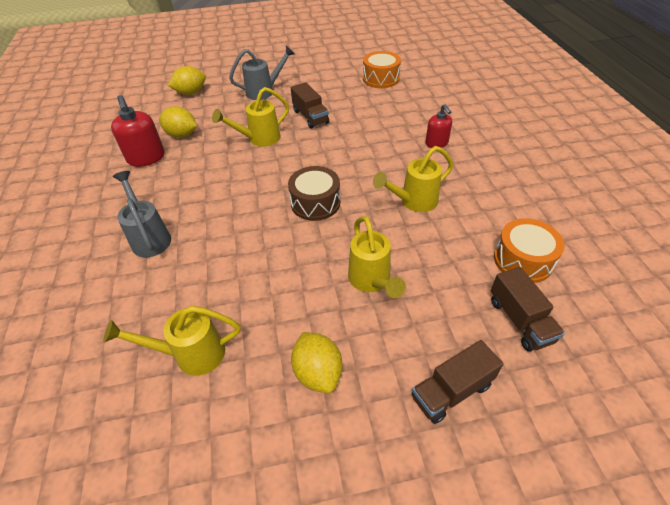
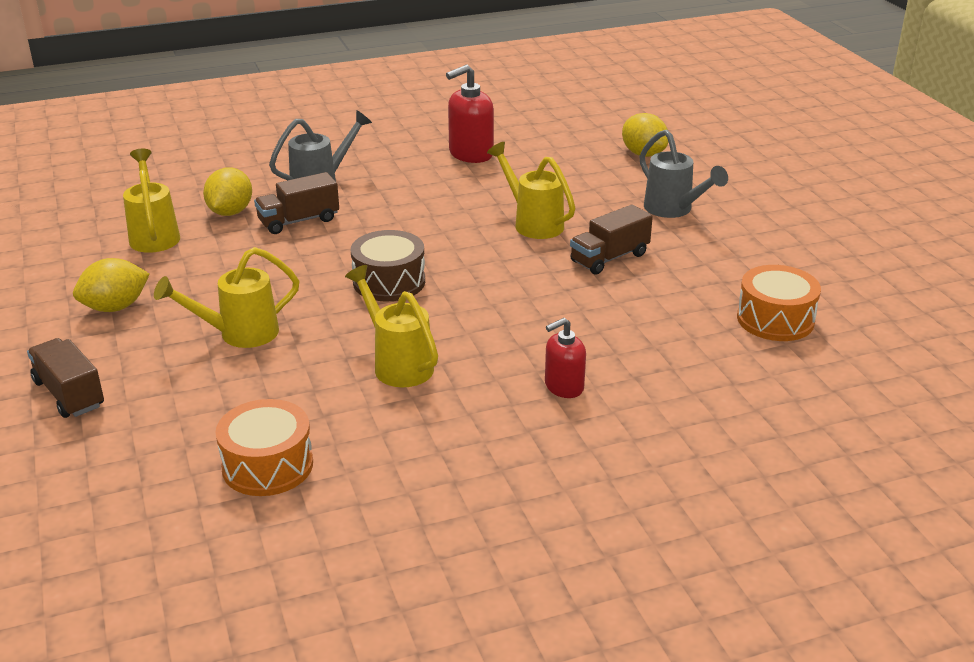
camera: 80 degrees right, 15 degrees down
(182, 135) = (529, 166): yellow lemon -> yellow lemon (230, 212)
(520, 320) = (157, 453): brown truck -> brown truck (298, 221)

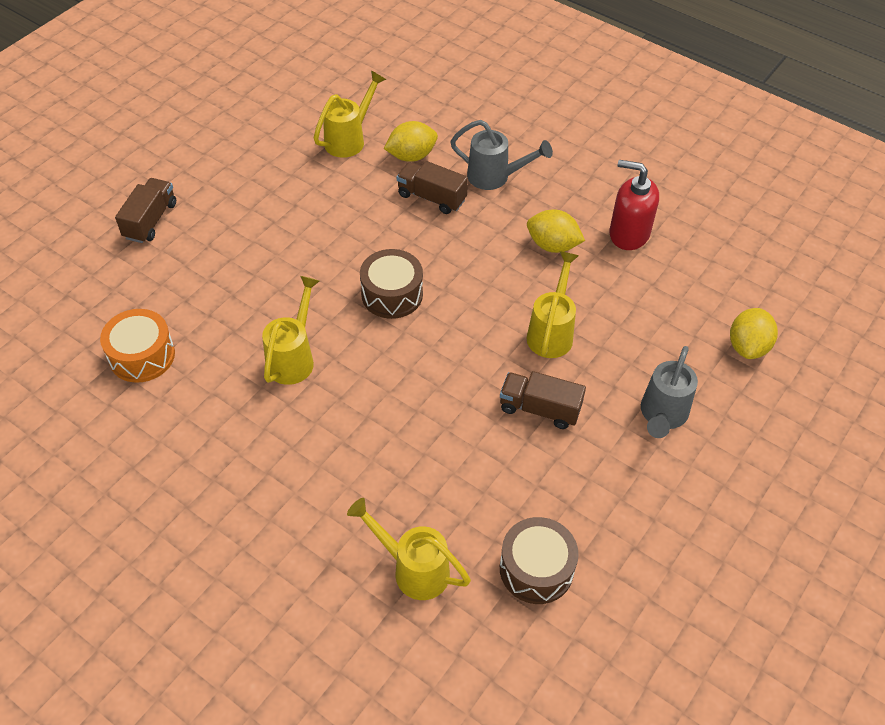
camera: 55 degrees right, 20 degrees up
(115, 307) = (252, 179): yellow lemon -> yellow lemon (552, 245)
(238, 334) = (267, 256): yellow watering can -> yellow watering can (412, 569)
(563, 387) = (333, 468): red soap dispenser -> none
(775, 319) = (536, 569): orange drum -> brown drum

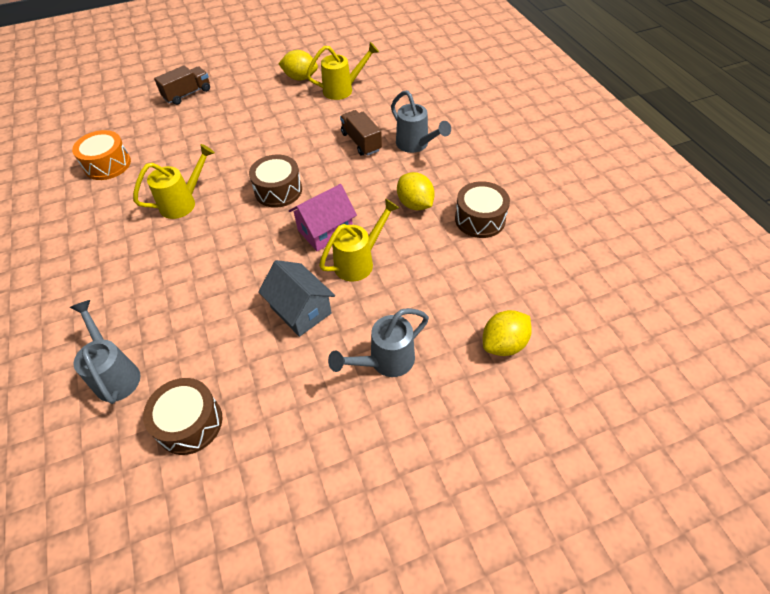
camera: 35 degrees right, 0 degrees up
(411, 156) = (372, 112): yellow lemon -> yellow lemon (300, 78)
(412, 569) = (115, 373): yellow watering can -> grey watering can
(487, 316) = (325, 231): none -> pink house
(539, 409) = (301, 310): brown truck -> grey house
(628, 233) = (480, 219): red soap dispenser -> brown drum

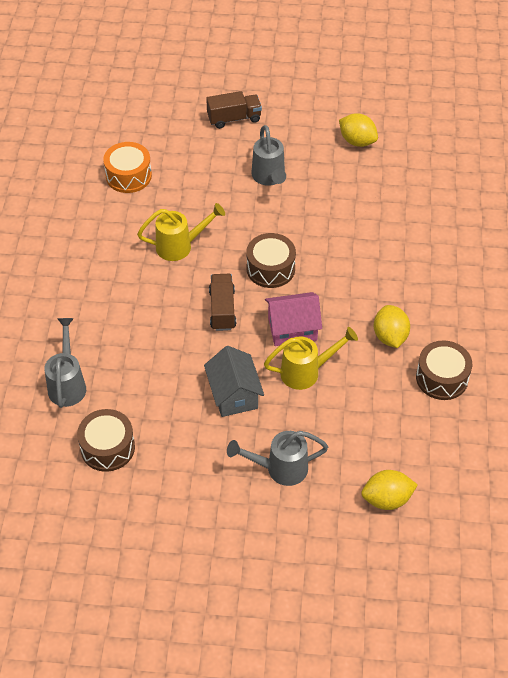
camera: 25 degrees right, 0 degrees up
(343, 89) = (394, 174): yellow watering can -> none
(361, 142) = (377, 246): brown truck -> brown truck (222, 309)
(416, 145) = (430, 272): grey watering can -> grey watering can (269, 178)

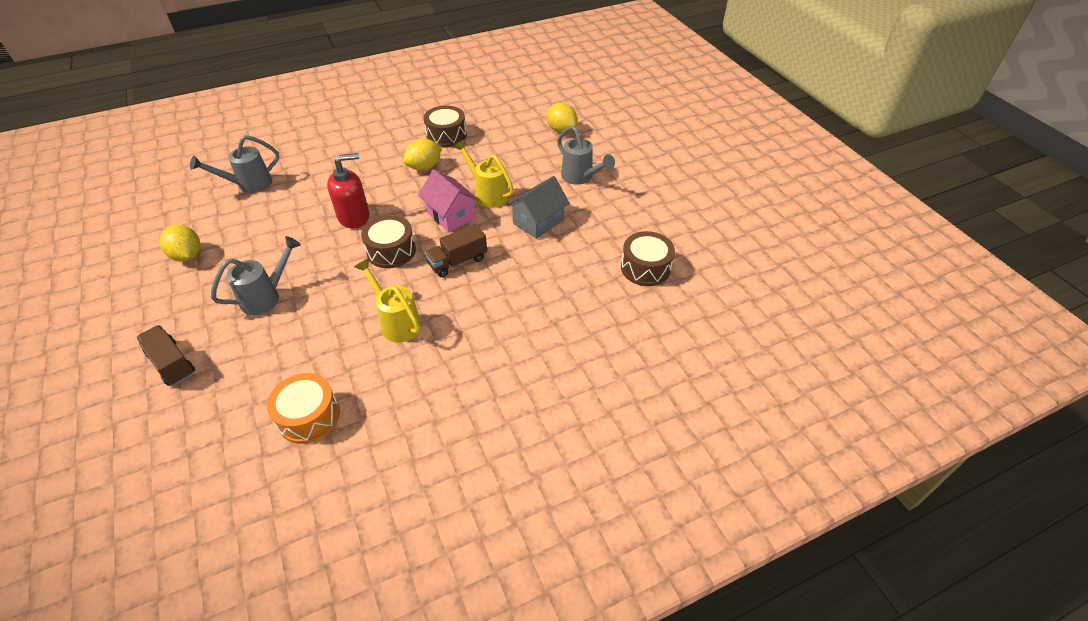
camera: 120 degrees left, 5 degrees down
(67, 383) = (611, 323): grey watering can -> grey watering can (248, 185)
(339, 257) = (354, 217): none -> red soap dispenser
(357, 141) = (187, 255): yellow lemon -> yellow lemon turned 45 degrees counterclockwise

